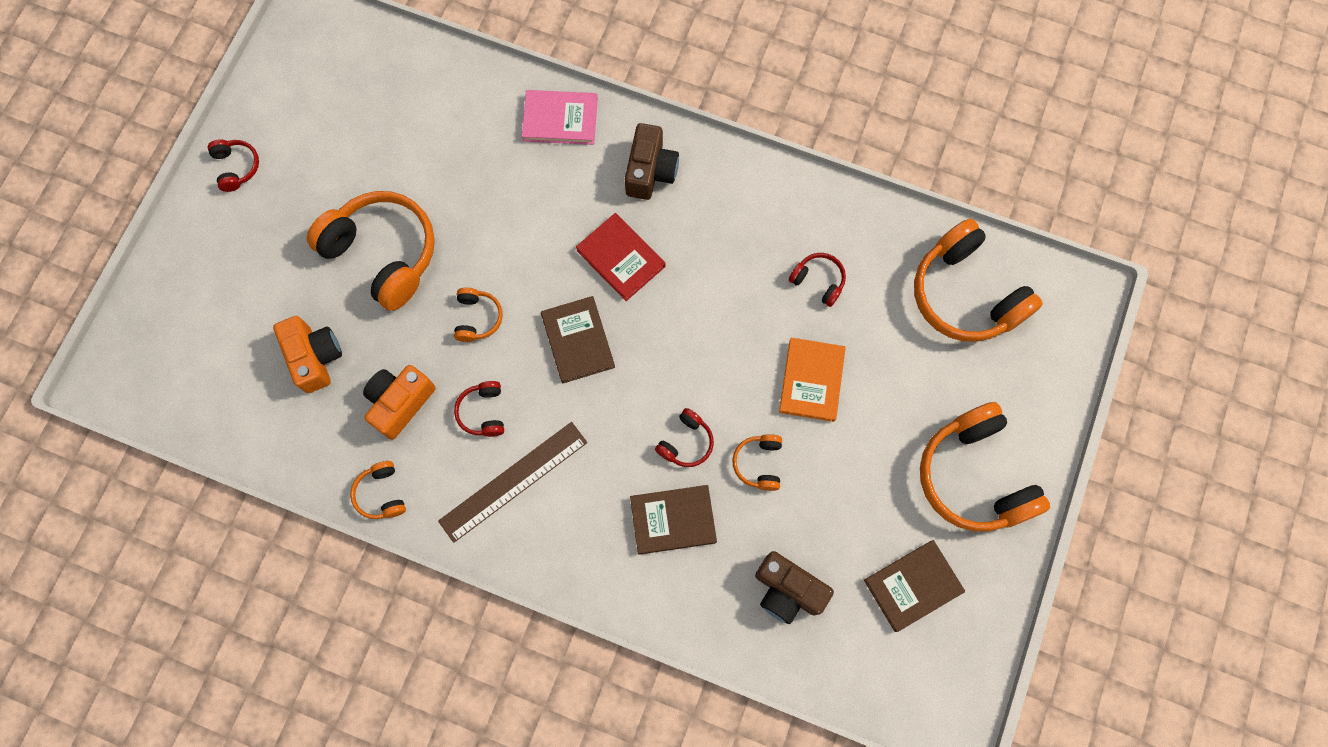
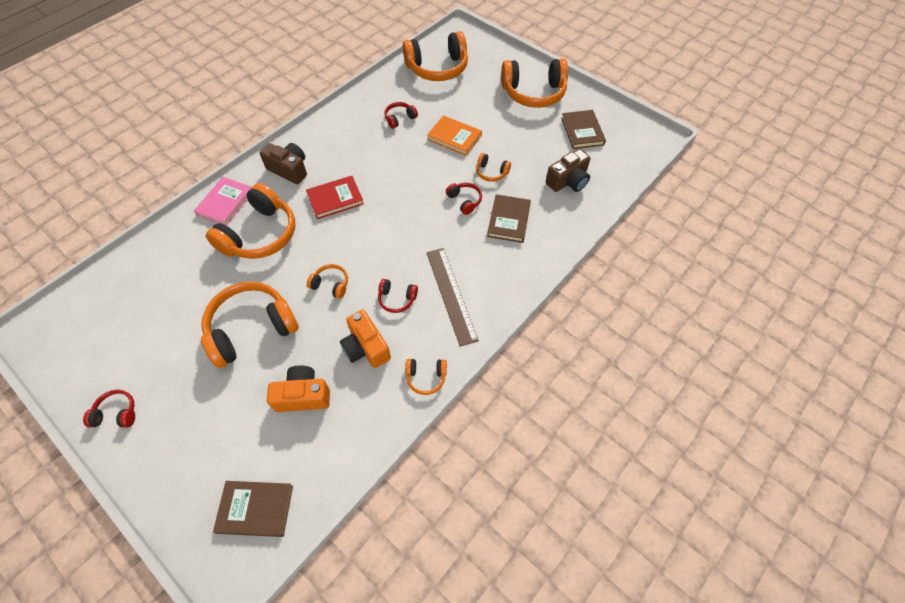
camera: 70 degrees left, 15 degrees down
(524, 190) = (260, 234): none -> orange headphones
(578, 341) = (376, 235): brown book -> brown book (255, 509)

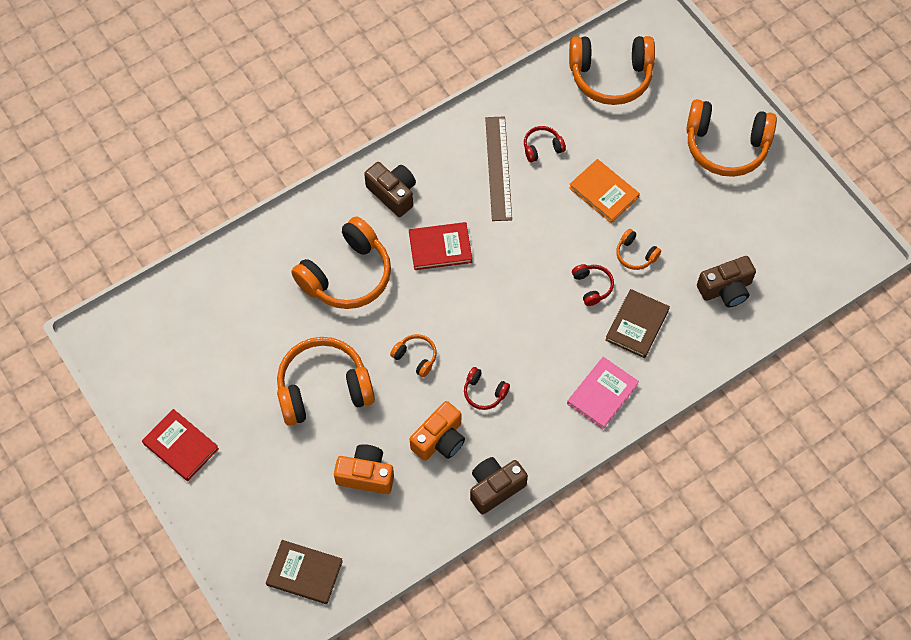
camera: 15 degrees right, 5 degrees up
(116, 413) = (181, 446): red headphones -> red book
(225, 203) = (312, 223): pink book -> pink book (602, 394)
(366, 347) = (439, 440): orange camera -> orange camera turned 120 degrees counterclockwise
(426, 377) = (495, 488): orange headphones -> brown camera
(451, 295) = (545, 402): brown ruler -> brown ruler (498, 168)
(582, 131) = (769, 221): brown book -> none

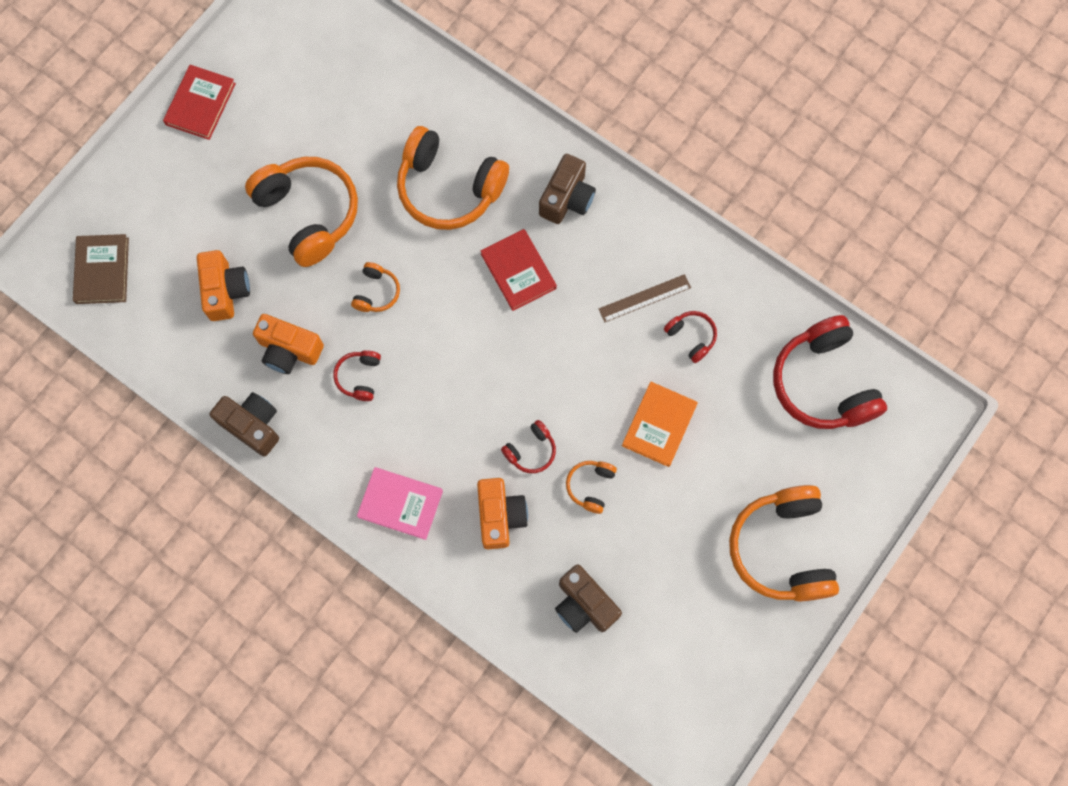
camera: 70 degrees right, 10 degrees up
(498, 168) = (644, 298): brown ruler -> brown ruler, size x0.65
(610, 76) = (823, 383): orange headphones -> red headphones
(637, 325) = (500, 516): brown book -> orange camera

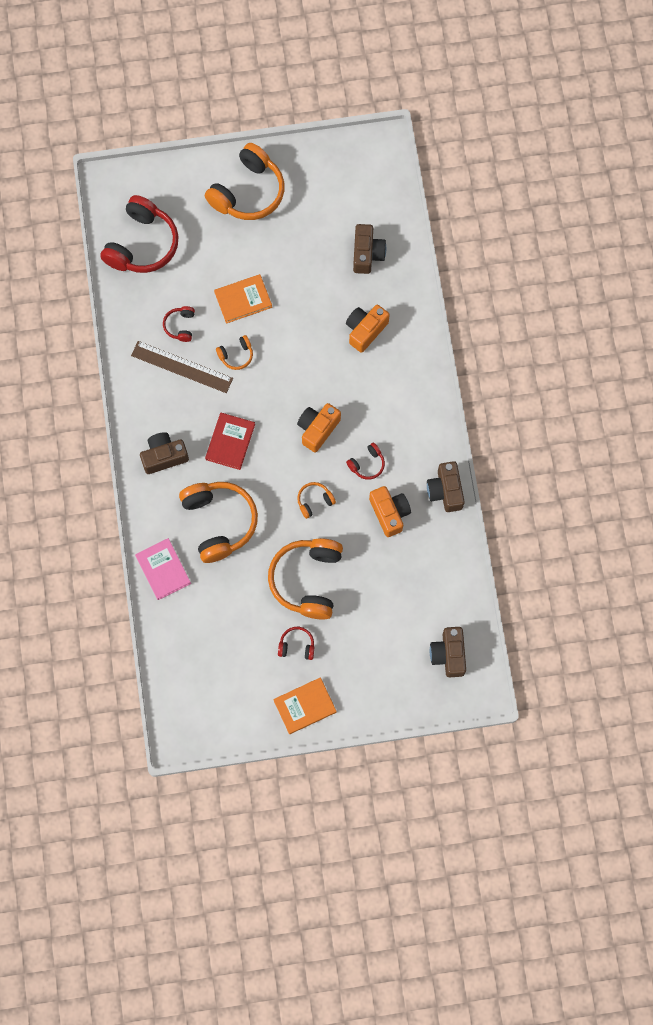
camera: 135 degrees left, 0 degrees up
(102, 270) = (448, 654): brown book -> brown camera
(200, 104) = (305, 706): red book -> orange book
(225, 291) = (392, 578): orange camera -> orange camera (317, 429)
(400, 504) = (408, 381): pink book -> pink book (163, 570)
(531, 450) = (318, 347): red headphones -> red headphones (297, 646)
(591, 486) = (307, 303): orange headphones -> orange headphones (236, 355)
(644, 298) = (182, 367): brown ruler -> brown ruler, size x1.54

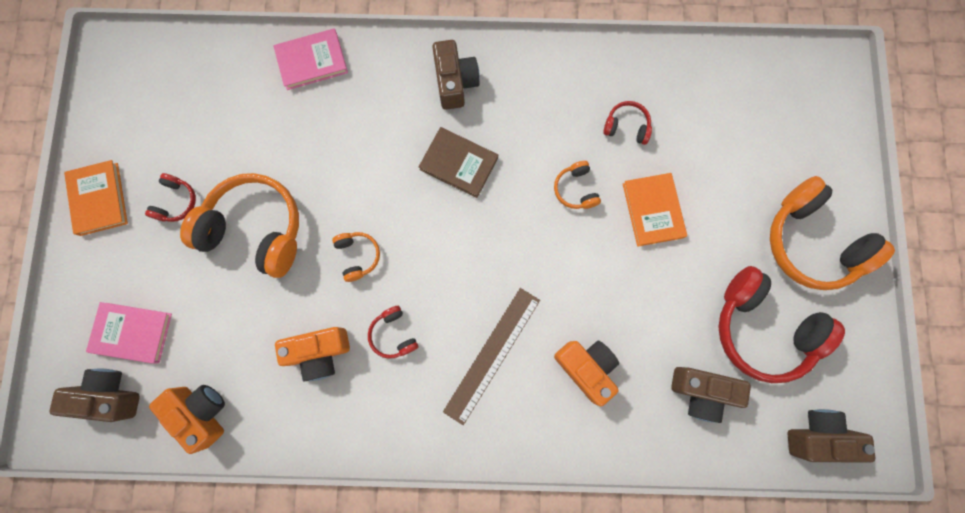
camera: 100 degrees right, 5 degrees up
(142, 244) = (746, 96): red headphones -> red headphones (761, 328)
(182, 367) = (570, 120): brown ruler -> brown ruler (492, 355)
(219, 522) = (356, 134): orange headphones -> none
(230, 442) = (459, 163): red book -> brown book
(317, 429) = (455, 277): orange camera -> orange camera (202, 412)
(401, 651) = (132, 333): none -> pink book
(445, 491) = (333, 436): brown camera -> brown camera (817, 435)

